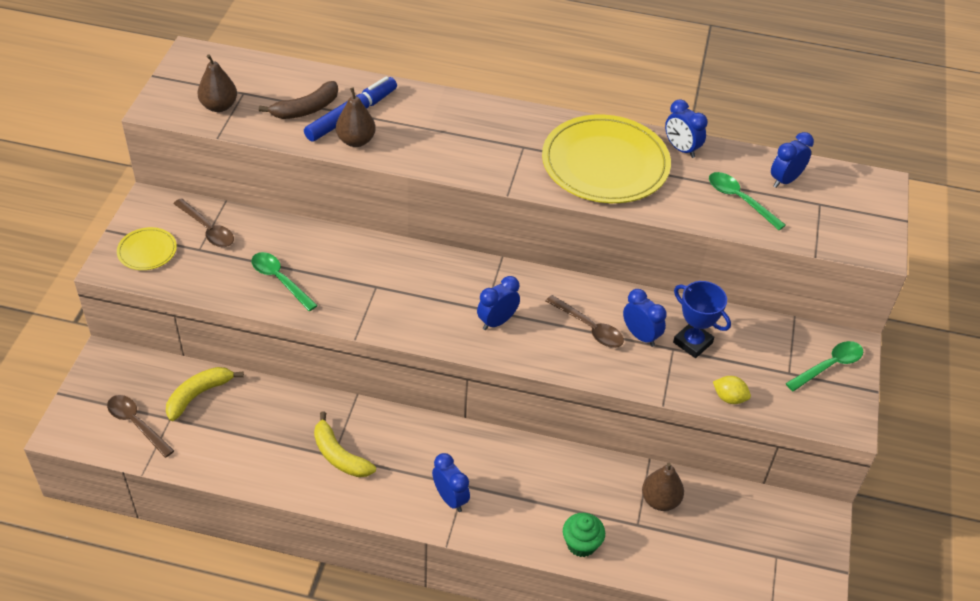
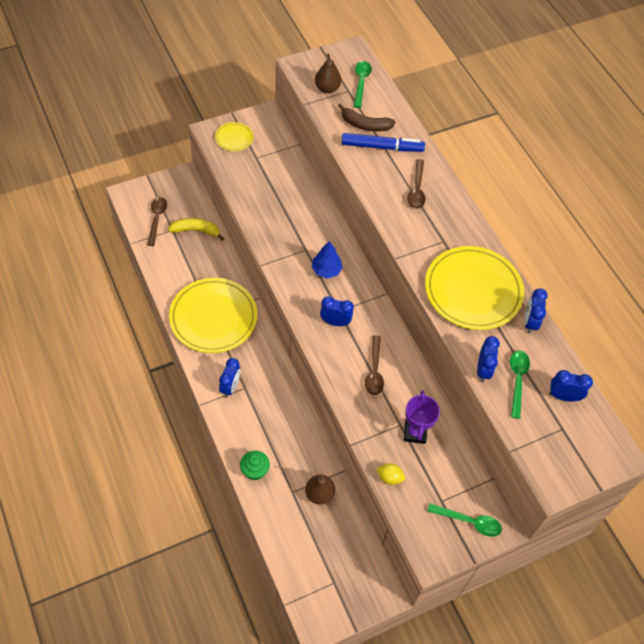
camera: 50 degrees right, 10 degrees up
(208, 229) = (272, 151): brown spoon -> brown spoon (416, 190)
(279, 280) = (269, 205): green spoon -> green spoon (361, 82)
(339, 455) = (213, 317): yellow banana -> yellow plate
(356, 141) = (364, 162): brown pear -> none
(422, 286) = (326, 270): none -> blue tree
(640, 336) = (393, 401): blue clock -> blue clock (483, 370)
(692, 343) = (415, 432): blue trophy -> purple trophy
(729, 398) = (389, 477): yellow lemon -> yellow lemon turned 60 degrees counterclockwise

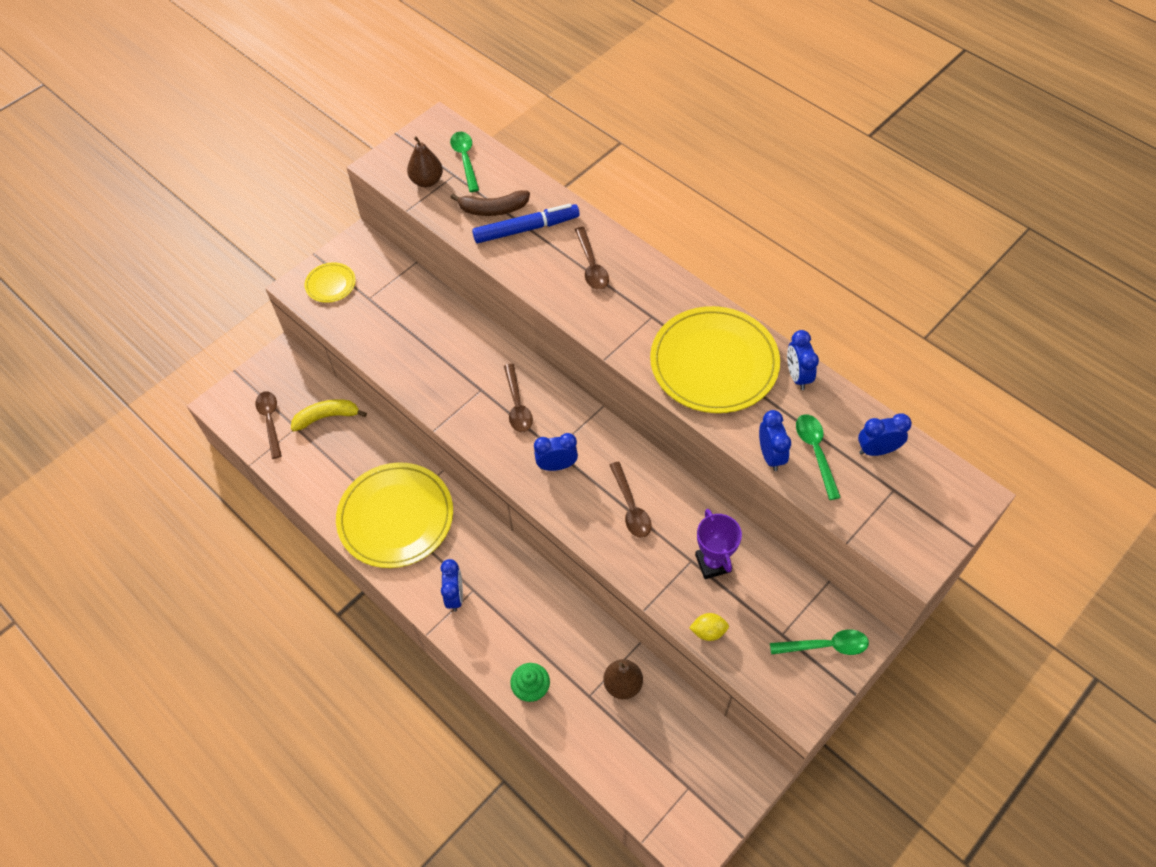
camera: 15 degrees left, 0 degrees up
(326, 270) = (517, 405): blue tree -> brown spoon

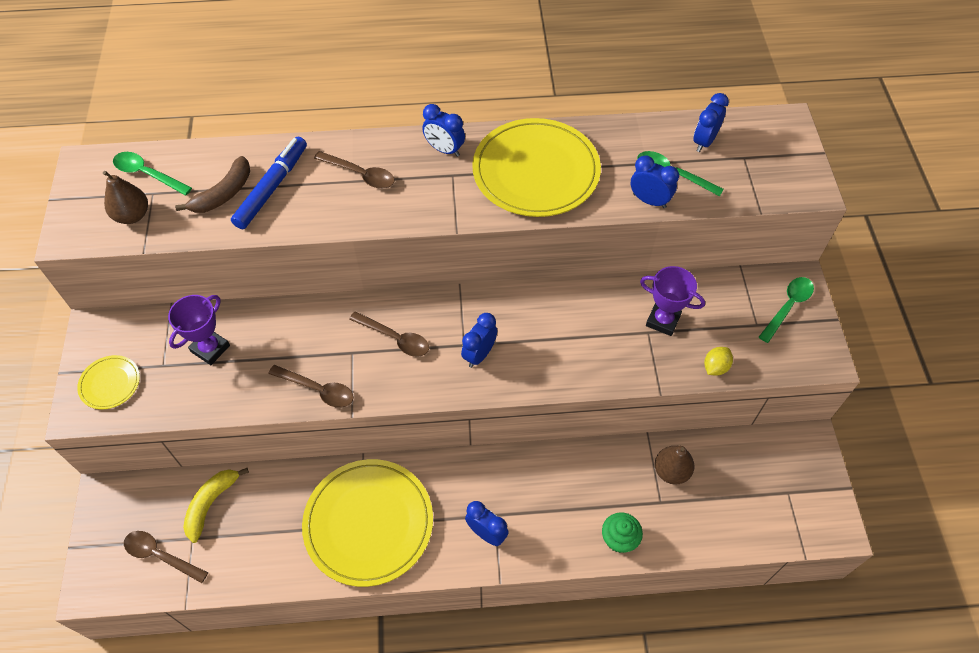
camera: 50 degrees left, 0 degrees up
(405, 311) = (210, 348): none -> purple trophy
(631, 507) = (566, 334): brown spoon -> brown spoon (318, 390)
(797, 376) = (599, 135): blue clock -> blue clock (444, 150)

